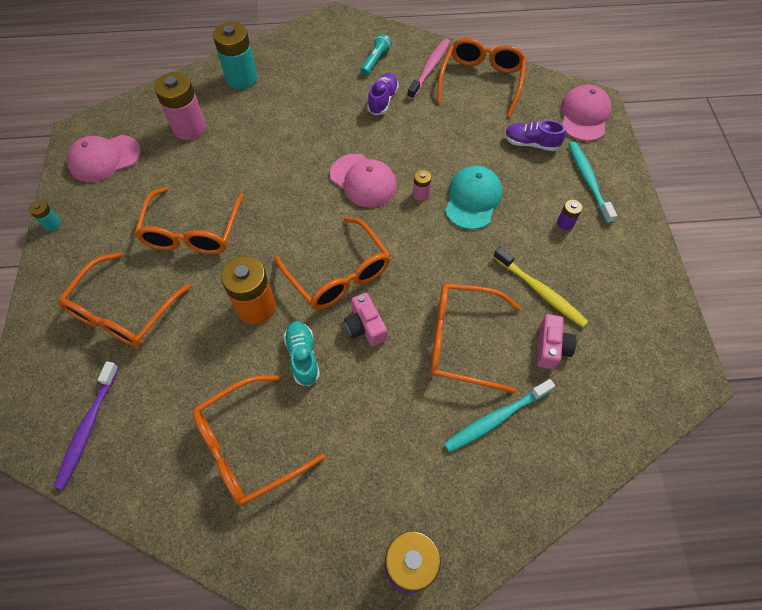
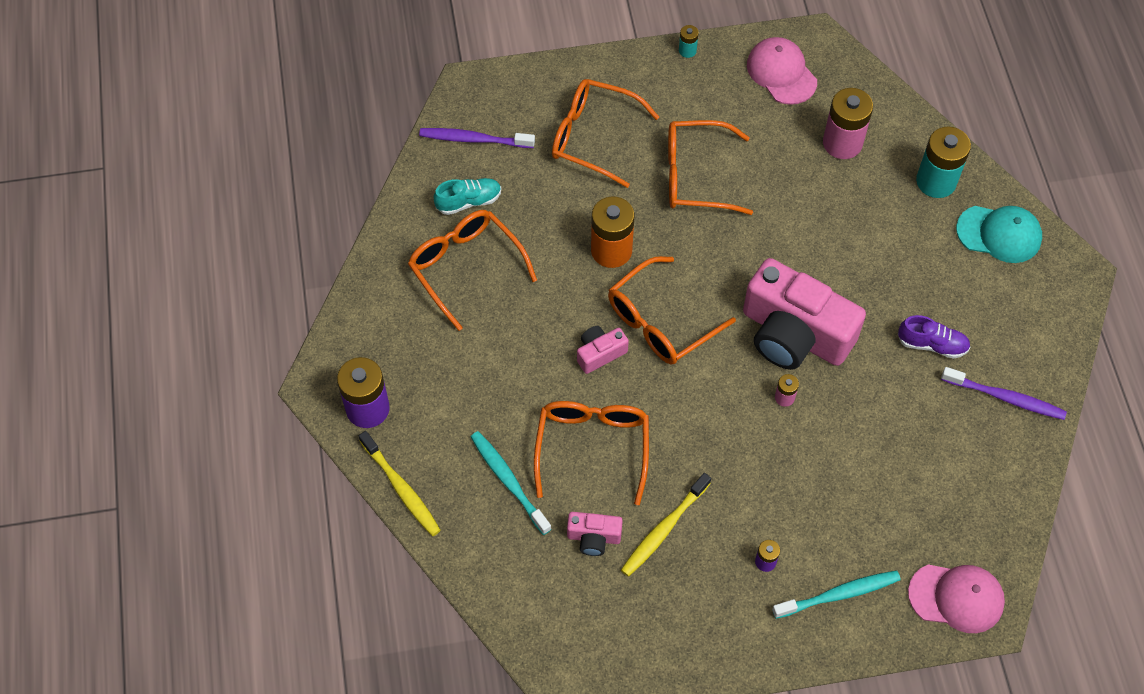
camera: 85 degrees right, 0 degrees up
(303, 356) = (560, 300): turquoise shoe -> turquoise shoe (468, 201)
(363, 181) = (794, 334): pink cap -> pink camera
(375, 61) = (1004, 330): turquoise flashlight -> none
(429, 68) = (1005, 397): pink toothbrush -> purple toothbrush
(473, 199) = (786, 456): turquoise cap -> turquoise cap (999, 234)
(481, 81) = (995, 464): orange glasses -> none
(504, 530) = (401, 488): none -> yellow toothbrush
(531, 143) = (890, 526): purple shoe -> none

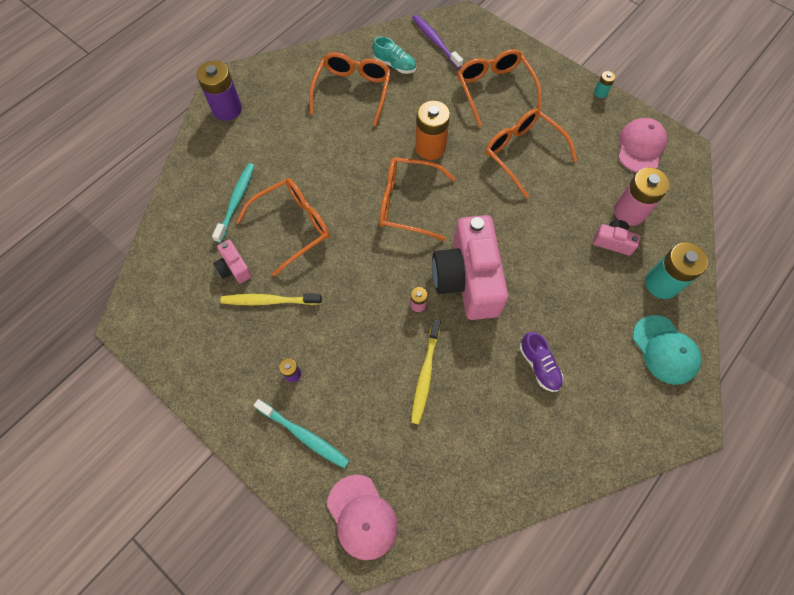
camera: 50 degrees right, 5 degrees up
(401, 488) = (191, 156): yellow toothbrush -> yellow toothbrush (425, 374)
(600, 353) = (358, 188): pink camera -> pink camera (612, 242)
(1005, 397) = (544, 442): purple toothbrush -> none

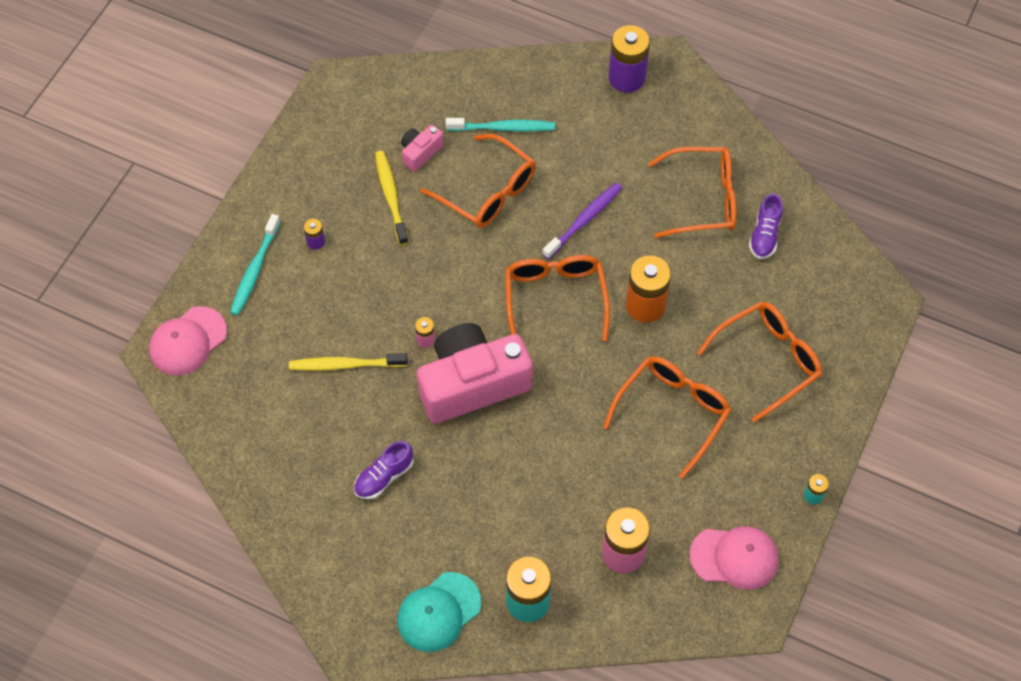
camera: 75 degrees right, 5 degrees down
(395, 65) = (764, 235): turquoise shoe -> purple shoe
(435, 41) = (825, 273): purple toothbrush -> purple toothbrush (584, 220)
(612, 242) = (571, 537): pink camera -> none

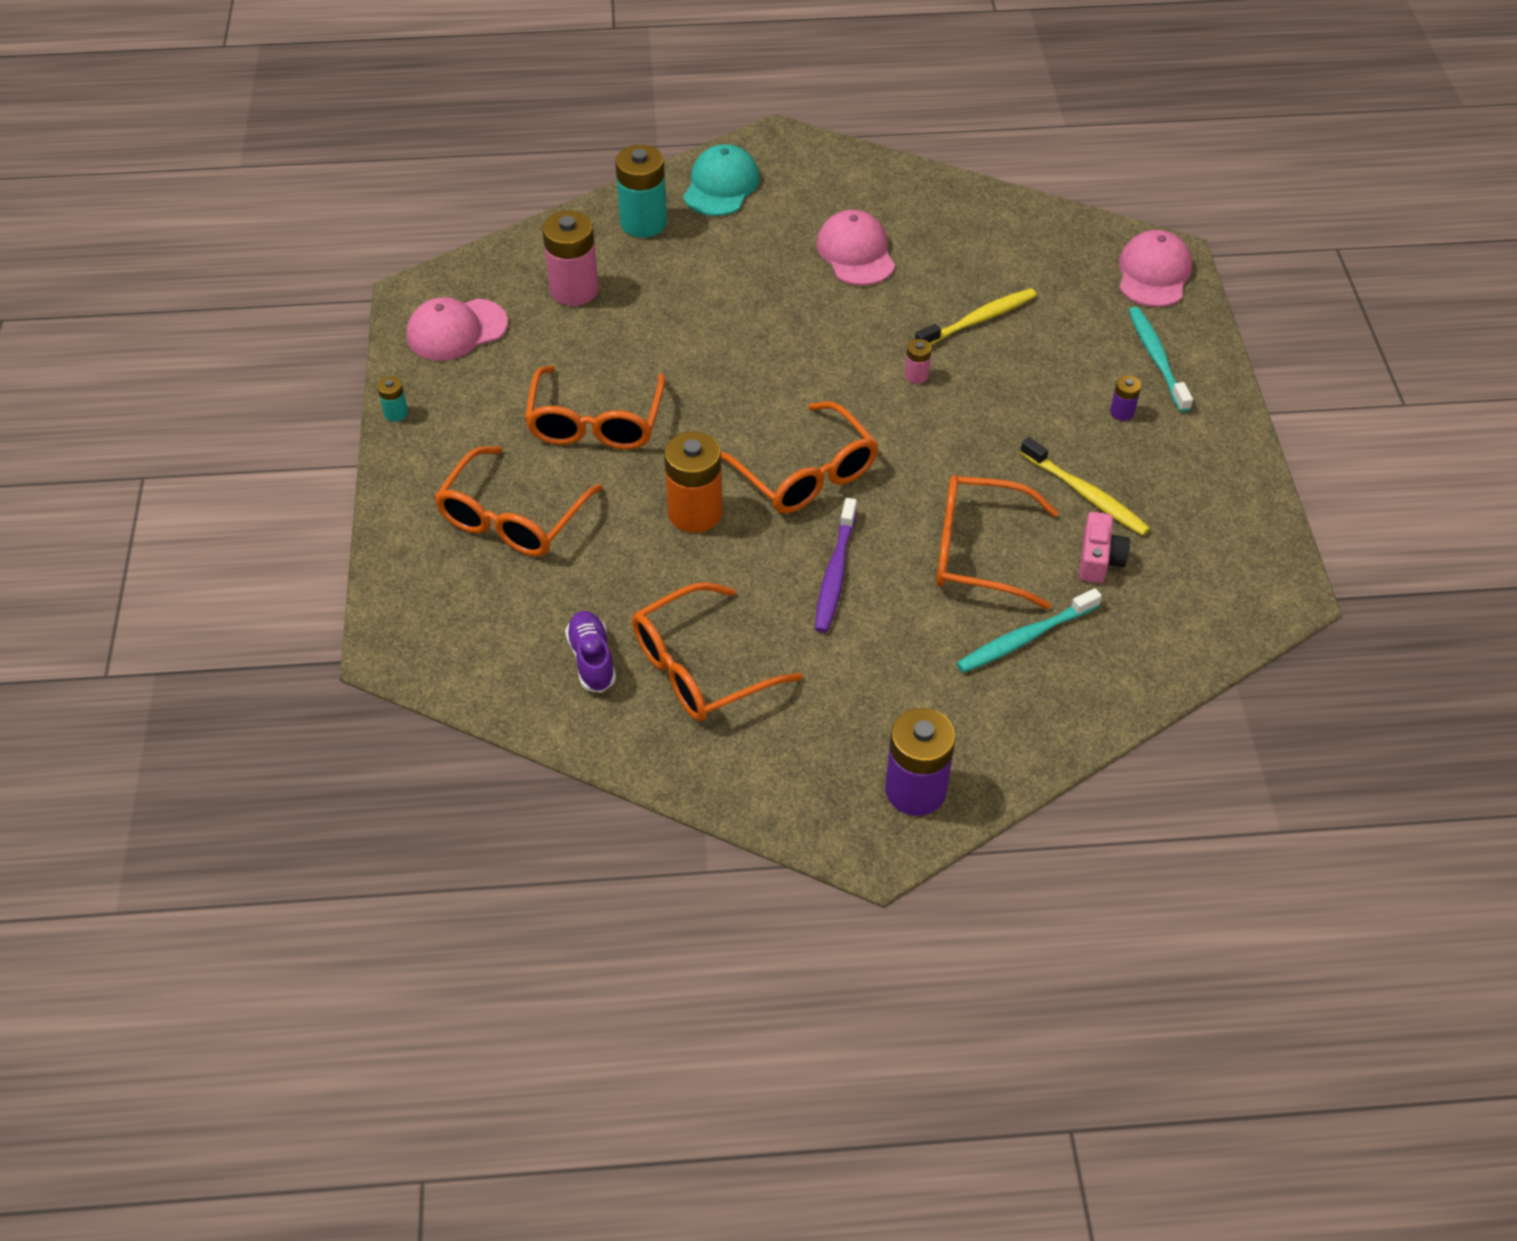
camera: 150 degrees right, 10 degrees down
(384, 477) = (856, 253): purple shoe -> pink cap
(472, 384) = (833, 358): pink camera -> none

